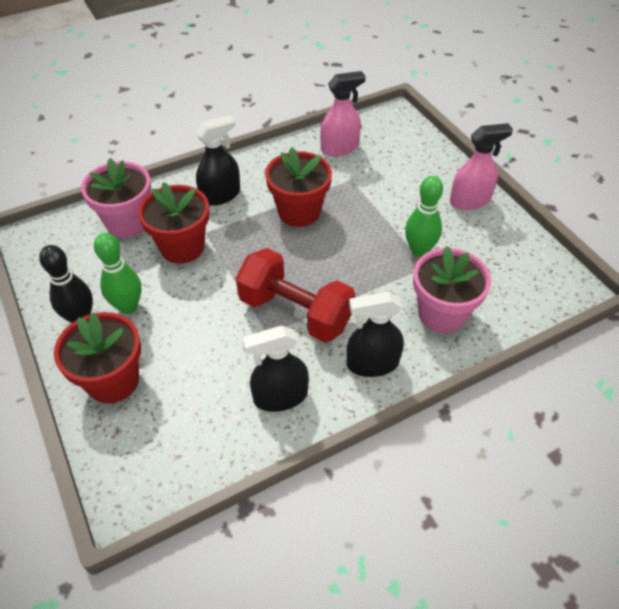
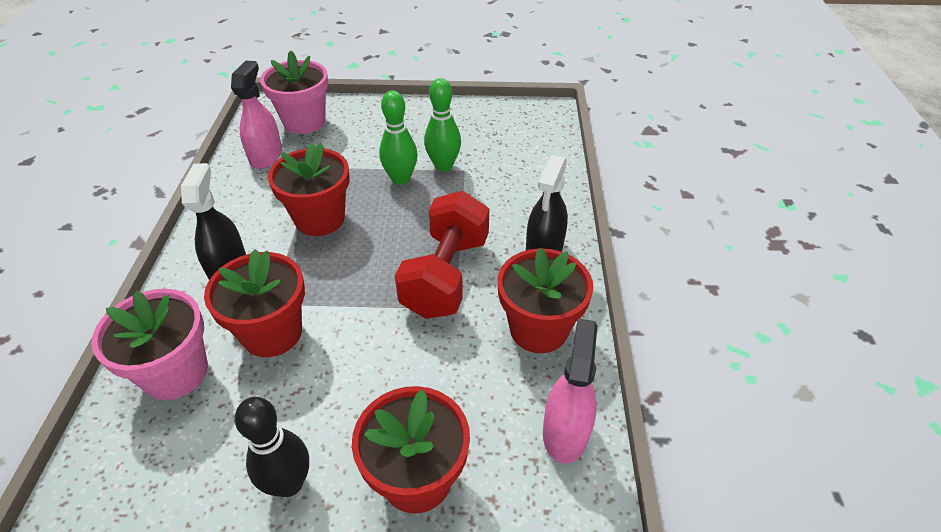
camera: 60 degrees left, 5 degrees down
(128, 306) = (315, 421): green bowling pin -> green bowling pin (401, 179)
(280, 396) = (538, 329): black spray bottle -> red flower pot
(295, 312) = (445, 275): red dumbbell -> red dumbbell turned 45 degrees counterclockwise
(442, 313) = (522, 185): pink flower pot -> pink flower pot (304, 122)
(470, 200) = (416, 114): pink spray bottle -> pink spray bottle (565, 432)

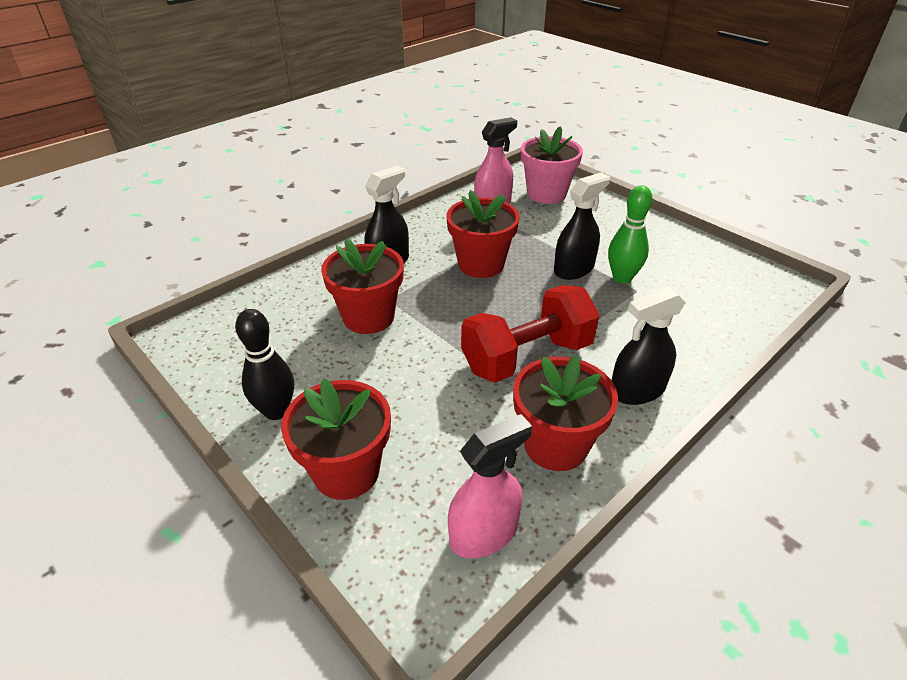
camera: 45 degrees right, 5 degrees down
(175, 373) = (294, 304): pink flower pot -> none
(401, 179) = (574, 269): green bowling pin -> black spray bottle

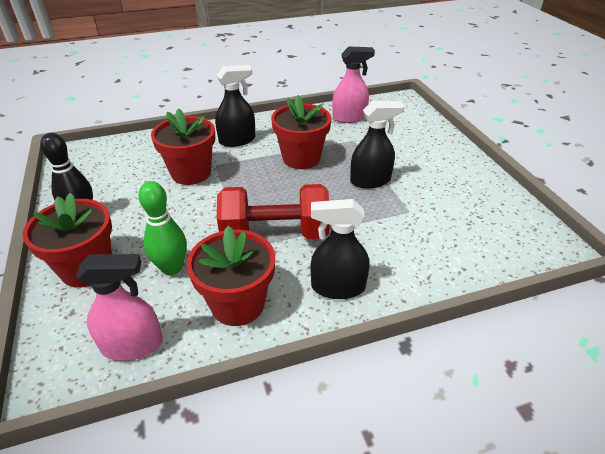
camera: 25 degrees right, 0 degrees up
(546, 194) = (399, 119): pink flower pot -> none
(622, 278) = (405, 198): green bowling pin -> green bowling pin (172, 268)

